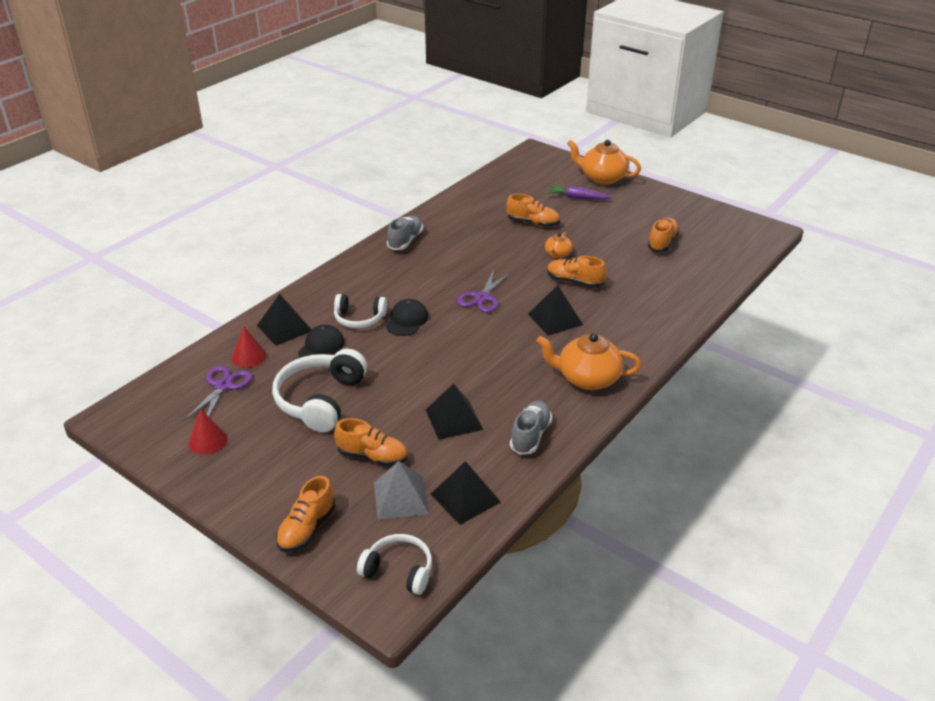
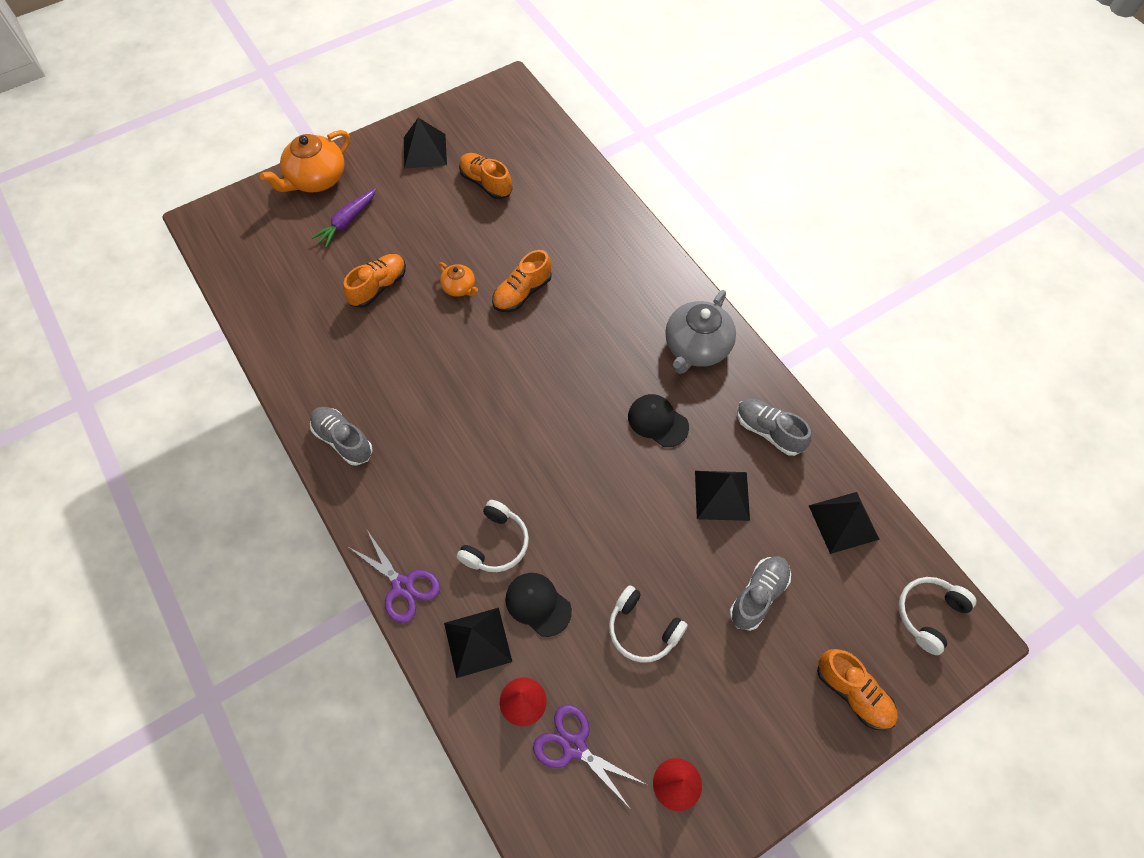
camera: 70 degrees left, 25 degrees up
(320, 400) = (642, 630): white headphones -> white headphones, size x0.61
(372, 456) = (758, 596): orange shoe -> grey shoe
(401, 498) = (829, 584): grey pyramid -> none
(407, 320) = (523, 490): black cap -> black cap (657, 421)
(482, 298) = (512, 395): purple scissors -> purple scissors (403, 586)
(555, 319) = (584, 337): black pyramid -> black pyramid (425, 151)
(587, 378) = (696, 347): orange teapot -> grey teapot

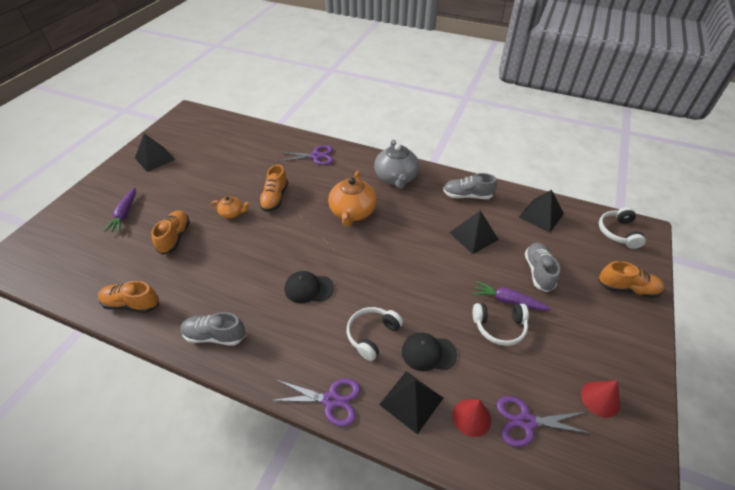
camera: 35 degrees left, 15 degrees down
(316, 179) = (84, 201): orange teapot -> orange teapot (352, 212)
(486, 183) = (208, 158): orange shoe -> orange shoe (132, 304)
(496, 544) = (372, 335): white headphones -> white headphones turned 135 degrees counterclockwise
(619, 252) = (316, 156): none -> purple scissors
(657, 421) = (408, 220): black cap -> black cap (308, 288)
(683, 607) = (508, 301): none -> purple carrot

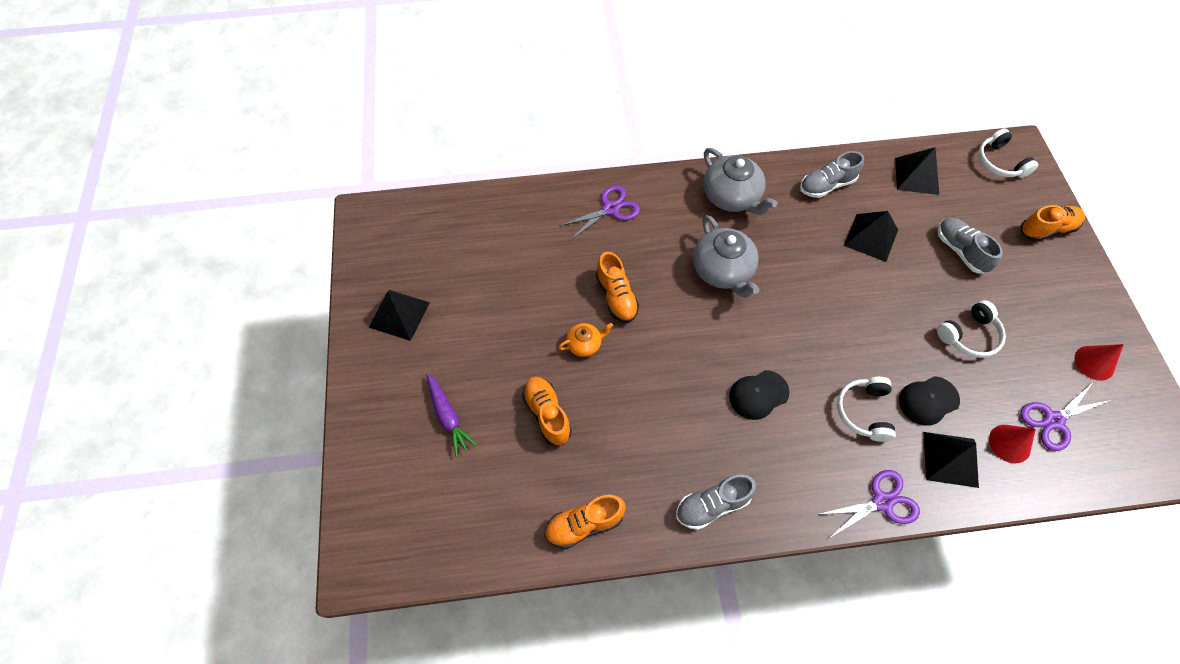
camera: 30 degrees left, 15 degrees up
(352, 212) = (722, 271): orange teapot -> grey teapot
(508, 301) = (957, 301): purple carrot -> none

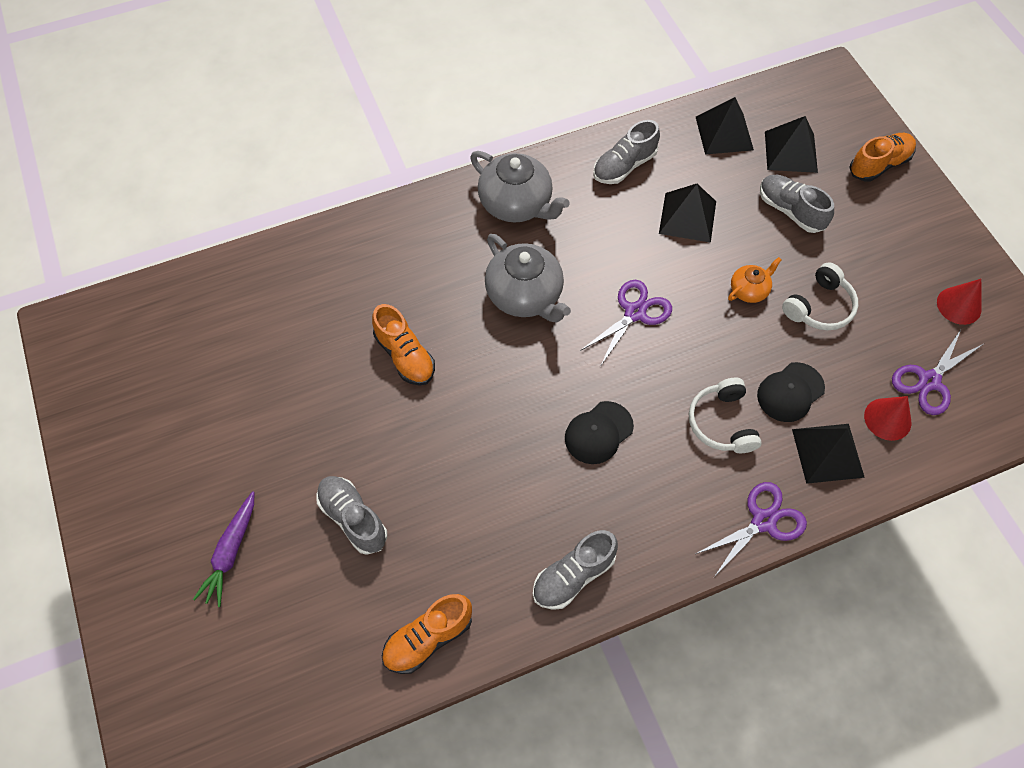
camera: 15 degrees left, 0 degrees up
(399, 314) = (138, 441): black pyramid -> black pyramid (791, 151)
(448, 416) = (231, 552): purple carrot -> purple carrot turned 60 degrees clockwise
(547, 414) = (353, 518): orange shoe -> grey shoe
(584, 344) = (379, 423): orange teapot -> orange teapot (749, 290)
(610, 209) = (374, 250): purple scissors -> purple scissors (635, 313)
(999, 162) = (812, 98): white headphones -> none

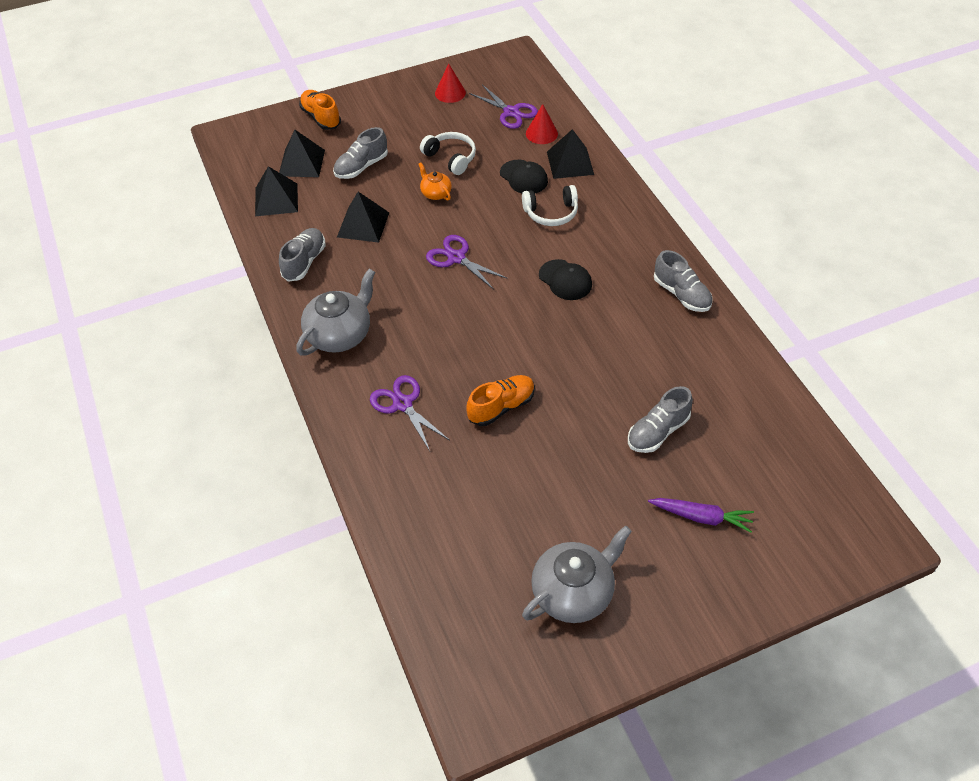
camera: 90 degrees left, 10 degrees down
(428, 638) = (745, 376): orange shoe -> none
(525, 295) = (439, 326): grey teapot -> grey teapot (573, 592)
(624, 166) = (304, 262): grey shoe -> grey shoe turned 120 degrees counterclockwise
(763, 521) = (625, 196): purple scissors -> purple scissors (403, 404)

